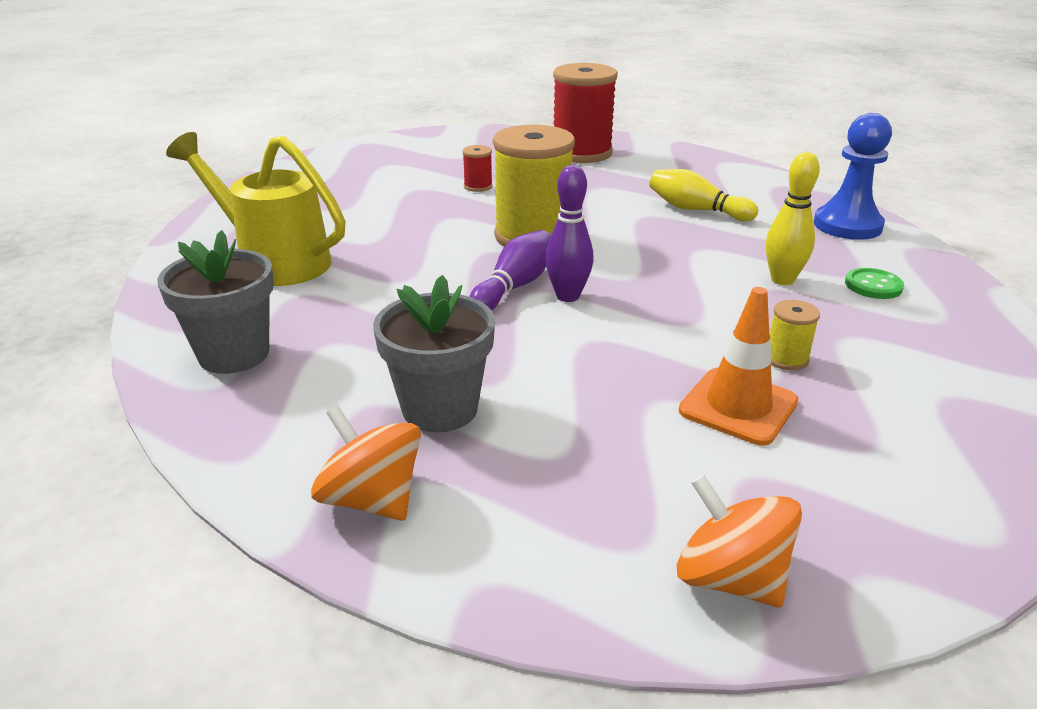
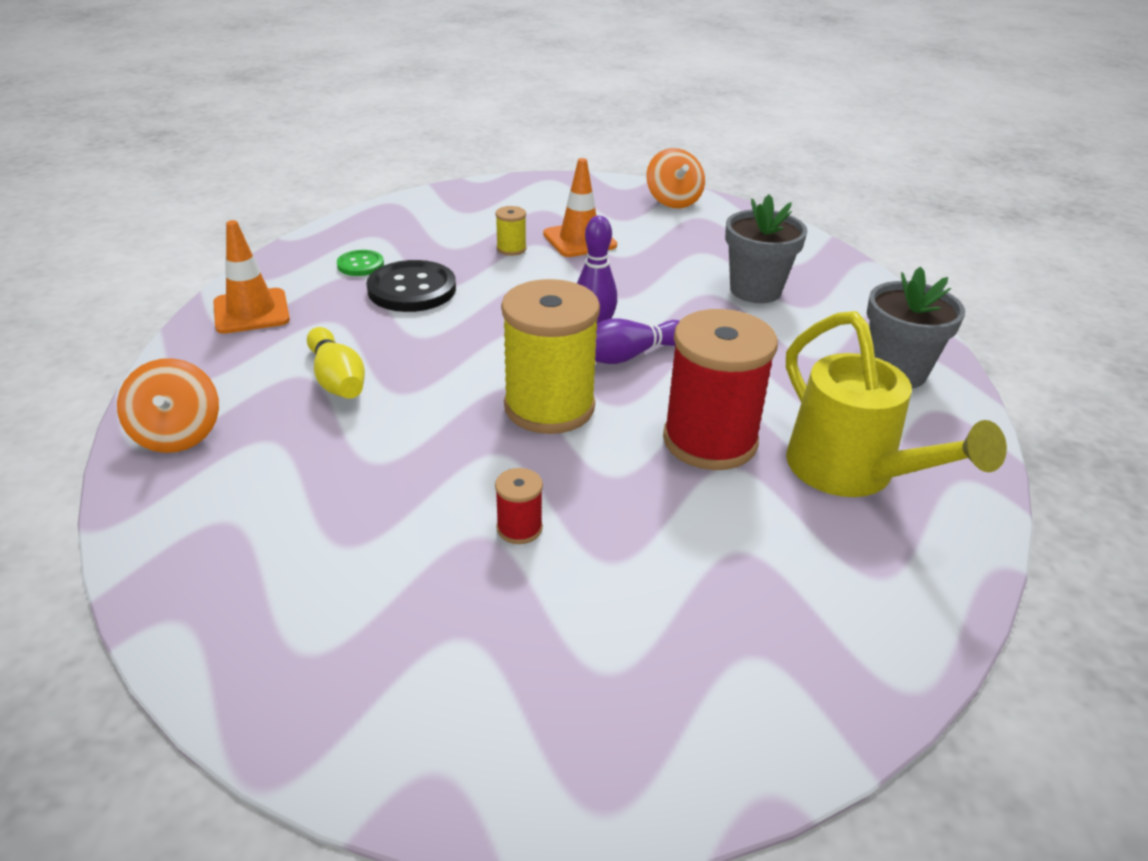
camera: 150 degrees left, 5 degrees up
(372, 499) = (816, 264): orange spinning top -> orange spinning top (177, 434)
(581, 153) = (273, 557): red spool -> red spool (710, 441)
(782, 280) = (412, 289): yellow bowling pin -> black button
(847, 225) = (251, 311): blue pawn -> orange traffic cone

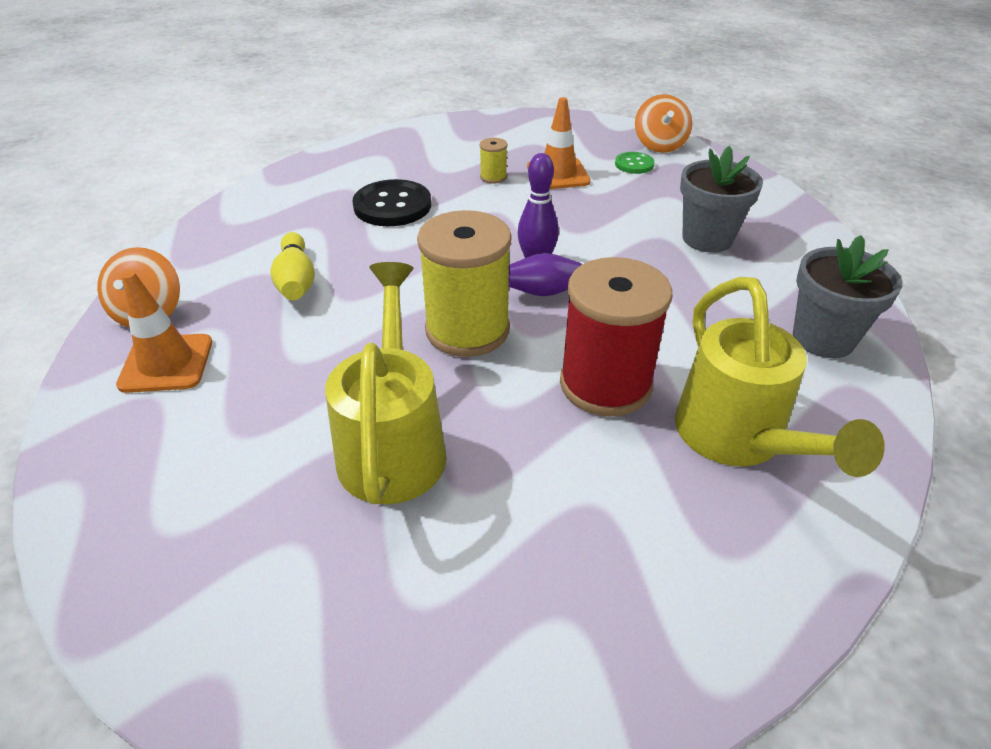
camera: 15 degrees right, 5 degrees up
(251, 311) = (253, 212): orange traffic cone -> orange traffic cone (166, 363)
(360, 265) = (359, 179): green button -> green button (634, 164)
(519, 528) = (393, 444): red spool -> yellow watering can

